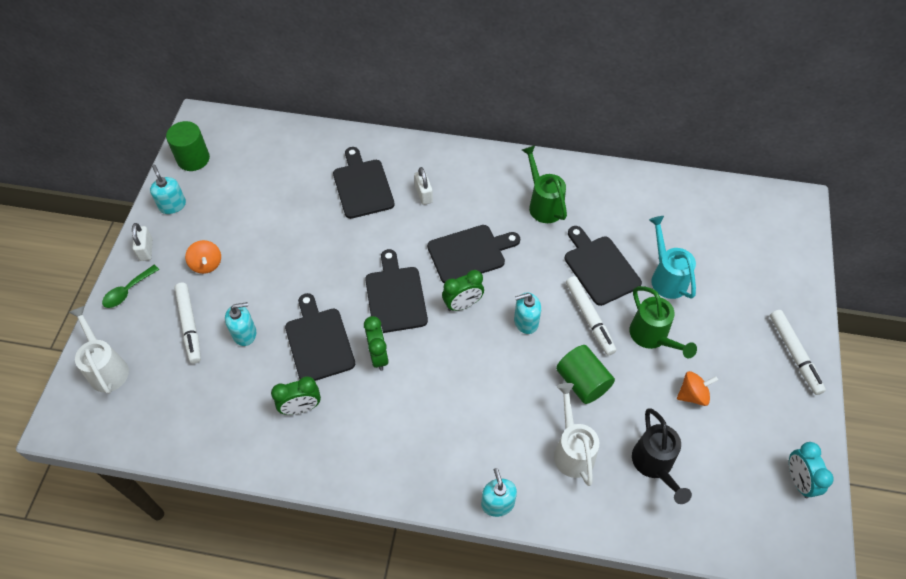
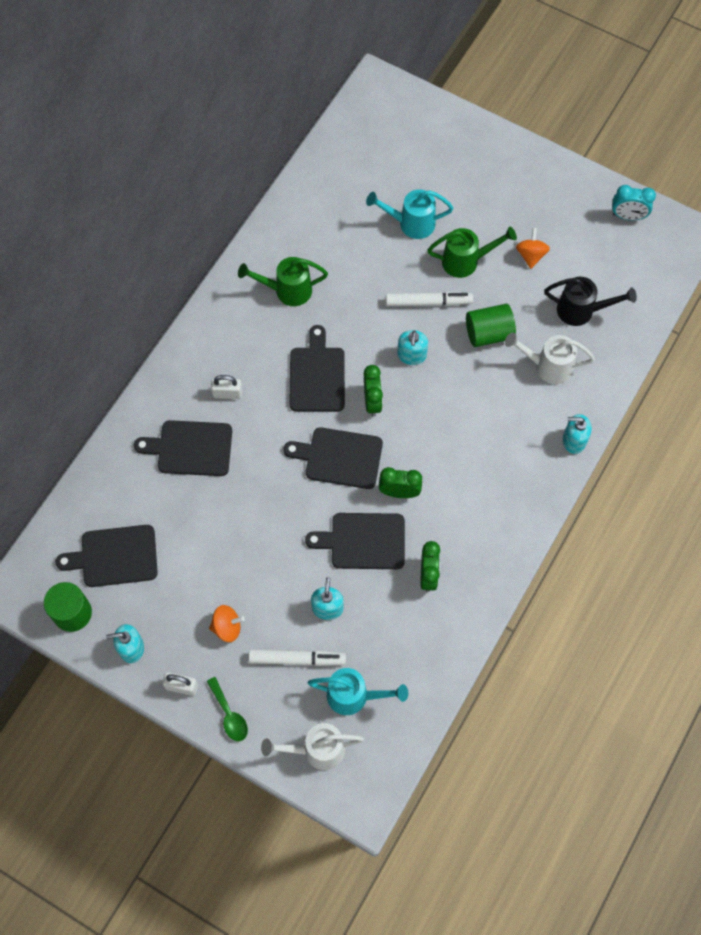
camera: 70 degrees left, 10 degrees up
(164, 382) = (353, 696): none -> turquoise watering can
(599, 267) = (379, 272): black cutting board -> black cutting board (114, 556)
(794, 354) = (522, 164): white marker -> none

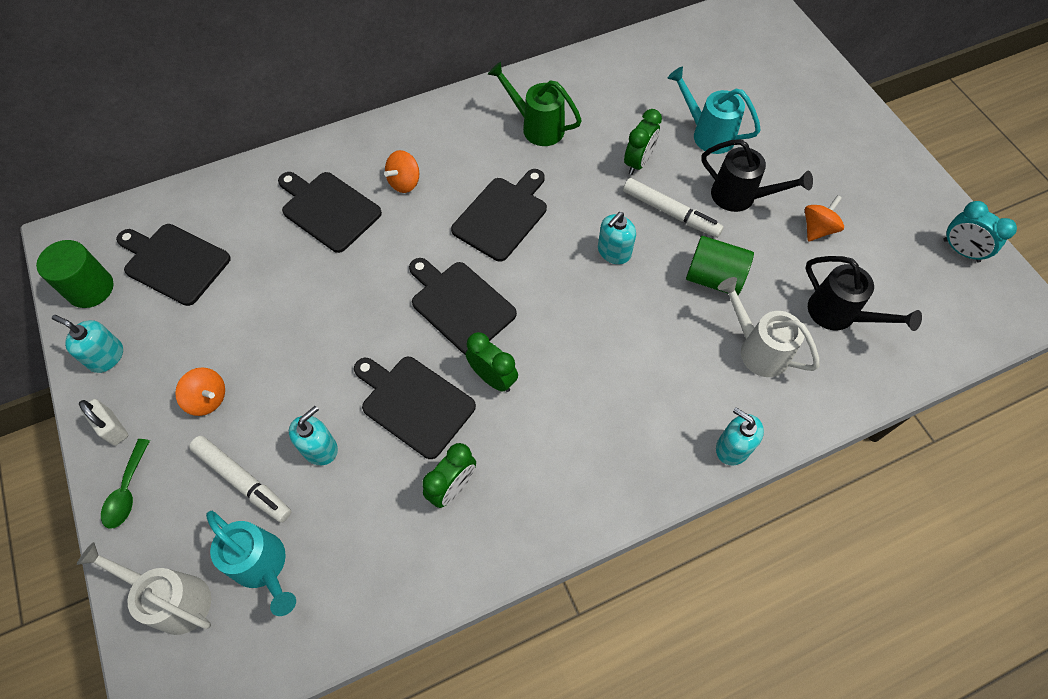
camera: 35 degrees right, 5 degrees down
(227, 393) = (404, 182): white padlock -> orange spinning top
(372, 401) = (537, 272): green clock -> green clock (638, 162)
(465, 261) = (740, 197): green watering can -> black watering can

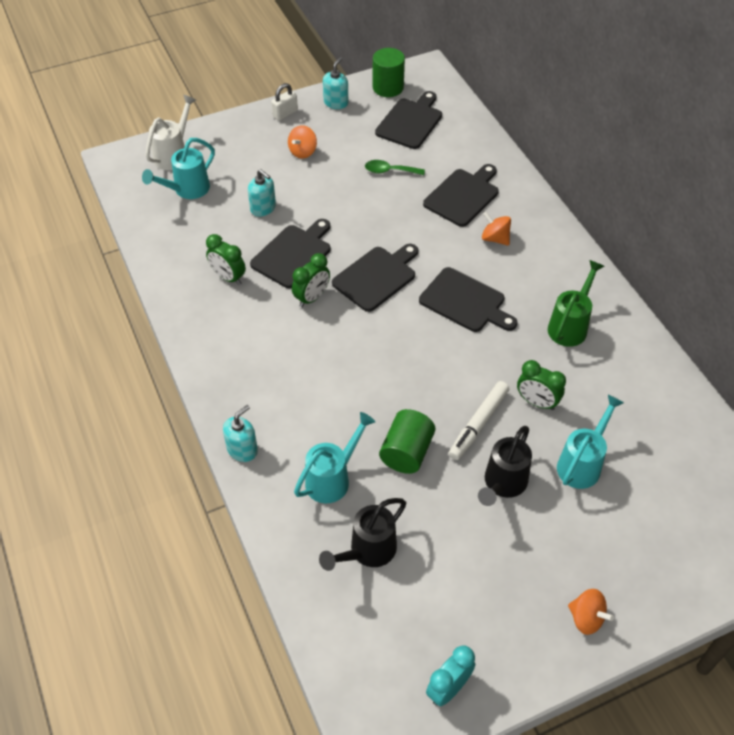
camera: 90 degrees right, 10 degrees down
(127, 491) = (242, 126): green spoon -> green spoon (390, 171)
(243, 481) = (244, 175): white marker -> none
(614, 252) = (432, 378): turquoise soap dispenser -> none
(758, 349) = (332, 479): white watering can -> turquoise watering can
(817, 229) = (468, 549): orange spinning top -> orange spinning top (586, 618)

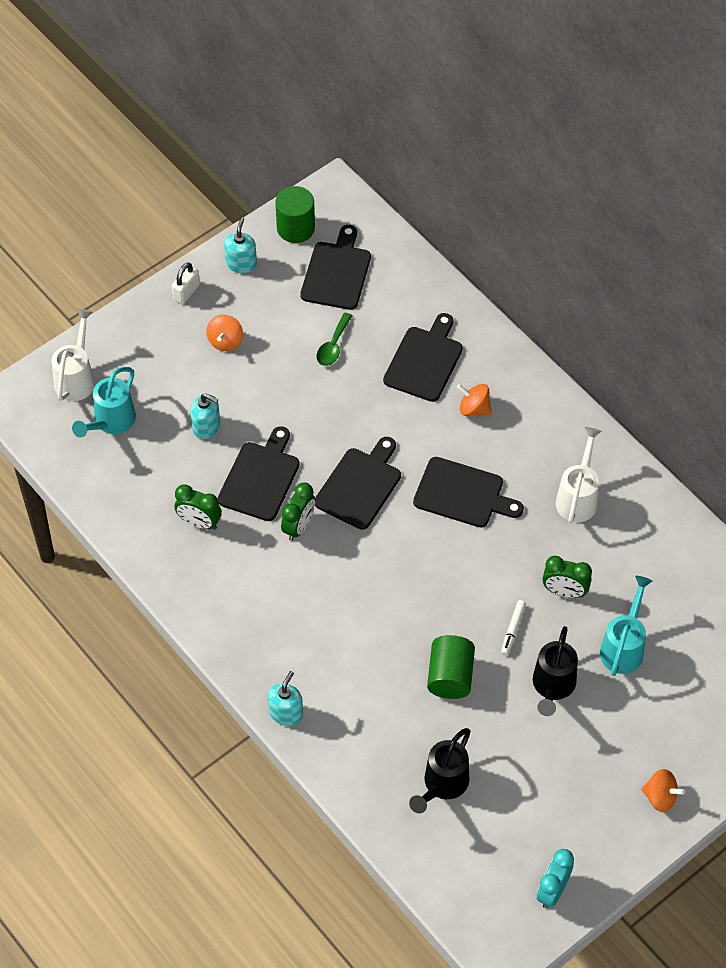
camera: 15 degrees left, 5 degrees up
(332, 479) = (385, 722): turquoise watering can -> none
(390, 171) = (333, 346): green spoon -> green spoon turned 60 degrees counterclockwise
(478, 424) = (513, 629): white marker -> white marker, size x0.59
(570, 326) = (578, 498): green watering can -> white watering can

